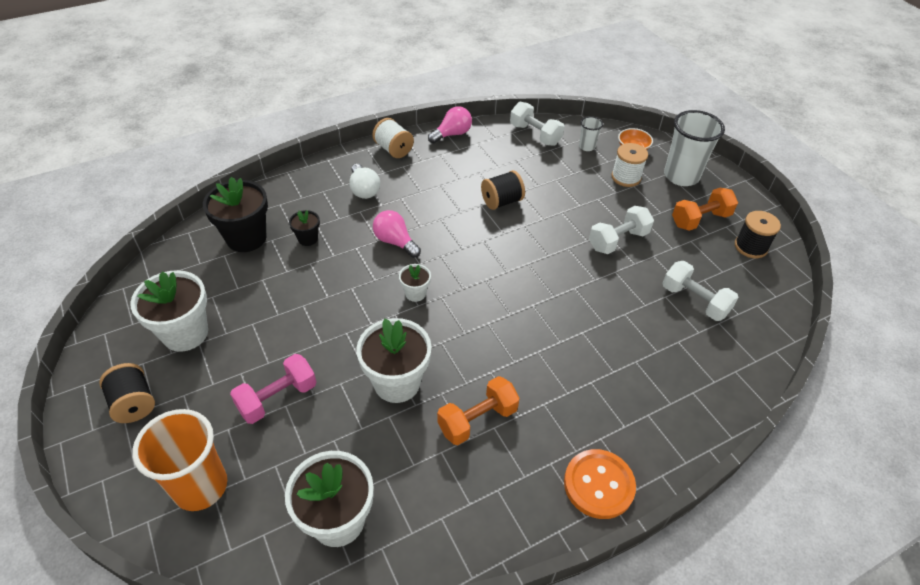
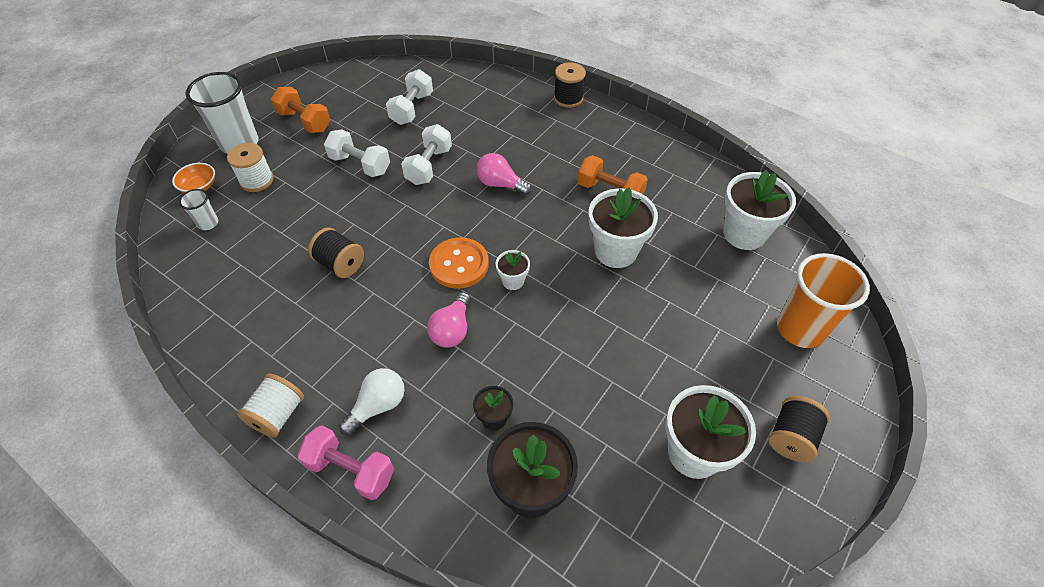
camera: 115 degrees left, 5 degrees up
(277, 398) = (693, 324): pink dumbbell -> pink dumbbell (351, 470)
(452, 134) = (220, 361): pink light bulb -> pink light bulb (500, 184)
(535, 134) = (196, 276): white dumbbell -> white dumbbell (429, 166)
(598, 485) = (609, 121): orange button -> orange button (459, 264)
(750, 247) = (328, 89): black spool -> black spool (568, 98)

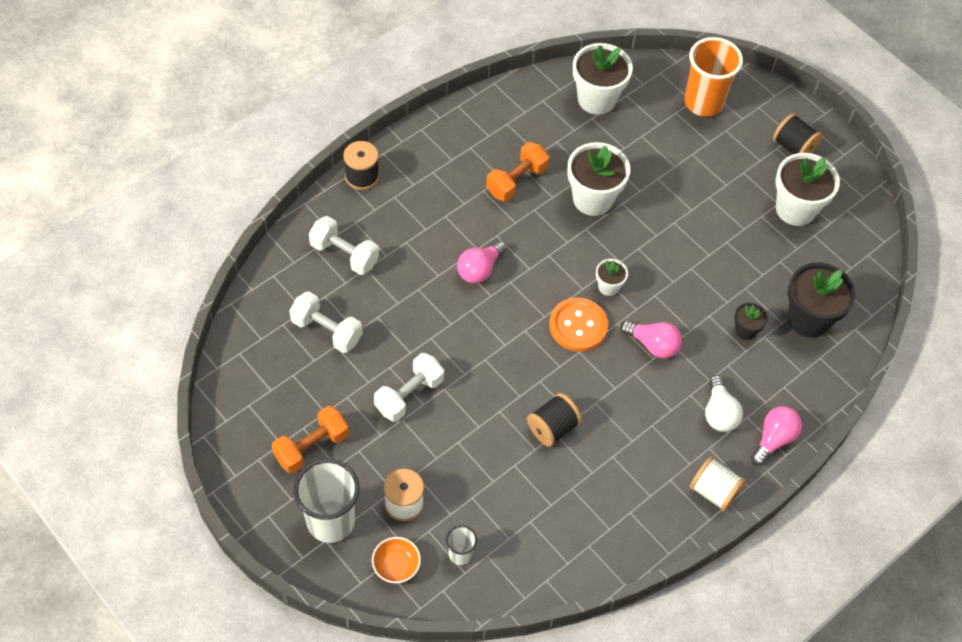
camera: 80 degrees left, 5 degrees up
(351, 470) = (773, 439): pink dumbbell -> pink light bulb
(378, 406) = (719, 413): white light bulb -> white light bulb turned 150 degrees counterclockwise
(429, 166) = (432, 329): white dumbbell -> white dumbbell (344, 254)

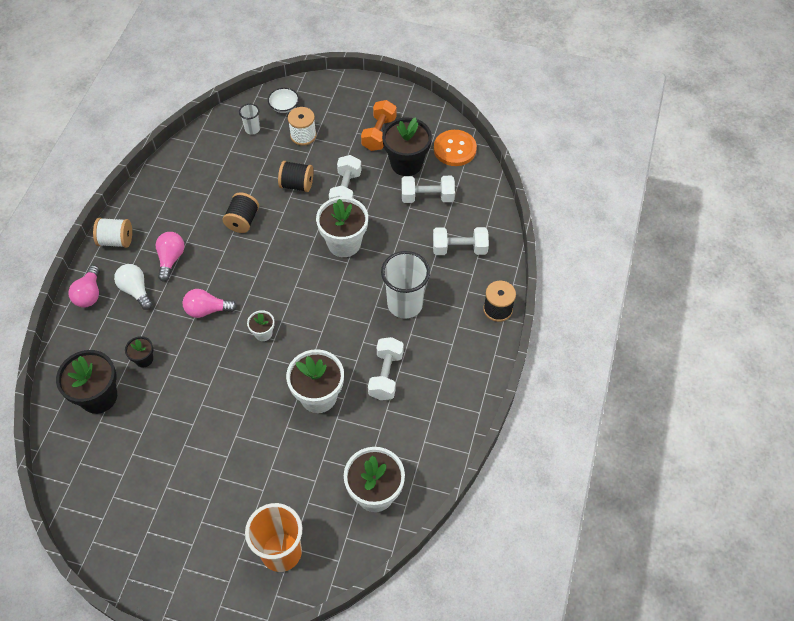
camera: 150 degrees right, 0 degrees up
(314, 386) = (406, 163): none -> black flower pot
(331, 521) = (337, 107): white cup -> white cup (405, 304)
(396, 565) = (284, 106): orange bowl -> white bowl
(479, 269) = (362, 292): pink light bulb -> pink light bulb (171, 259)
(516, 181) = (386, 375): orange dumbbell -> white dumbbell
(578, 326) = (267, 293): orange button -> orange button (454, 149)
(793, 147) = (177, 555): black spool -> black spool (297, 185)
(795, 209) = (149, 490): white flower pot -> white flower pot (344, 243)

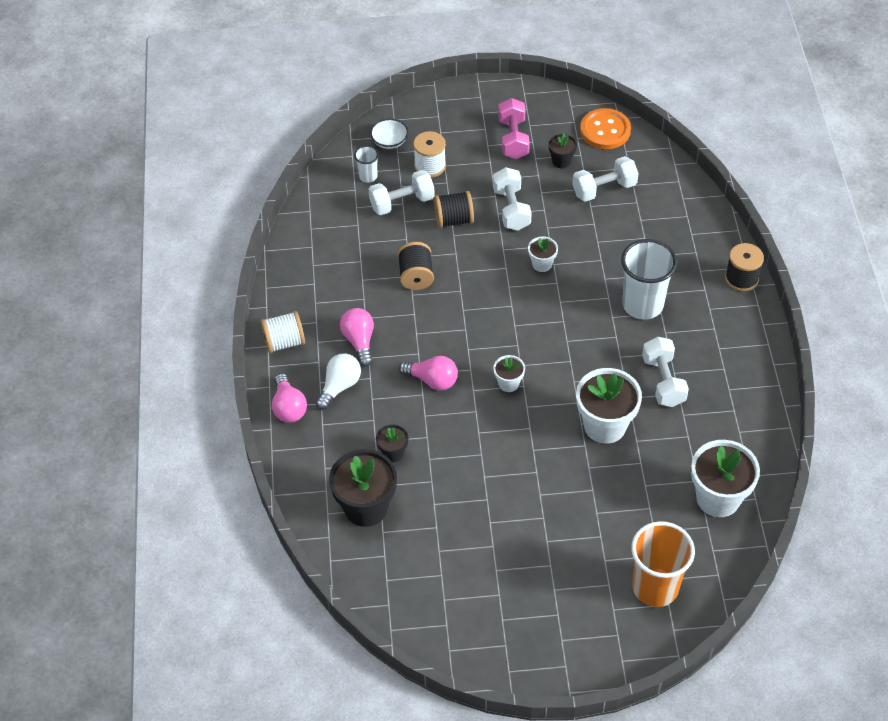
camera: 20 degrees left, 5 degrees down
(136, 290) = (339, 386): white light bulb -> white light bulb turned 90 degrees clockwise
(207, 310) = (432, 380): pink light bulb -> pink light bulb turned 135 degrees counterclockwise
(344, 243) = (542, 264): white flower pot -> white flower pot, size x0.50
(379, 133) = (513, 139): orange dumbbell -> pink dumbbell
(406, 163) = (561, 161): black flower pot -> black flower pot, size x0.50
(459, 249) = (668, 231): white dumbbell -> white dumbbell (402, 202)

